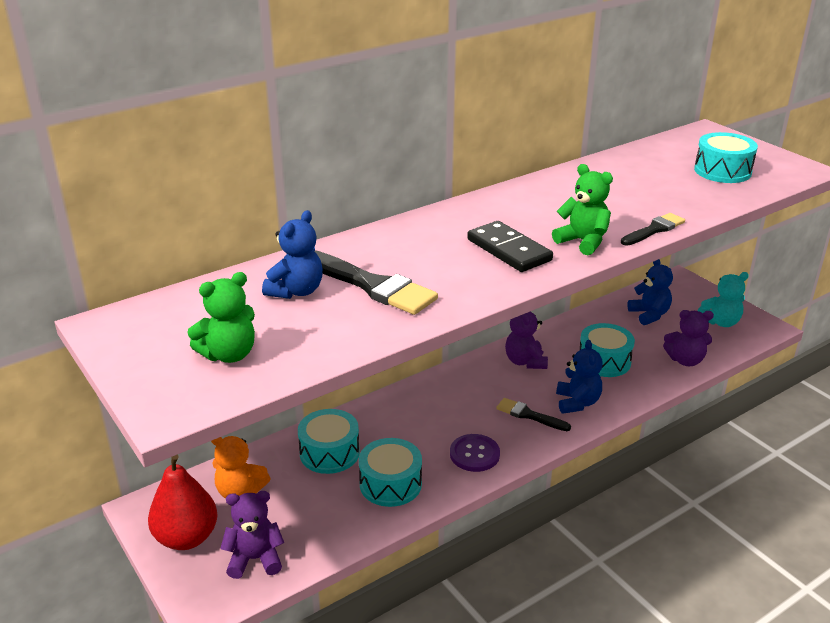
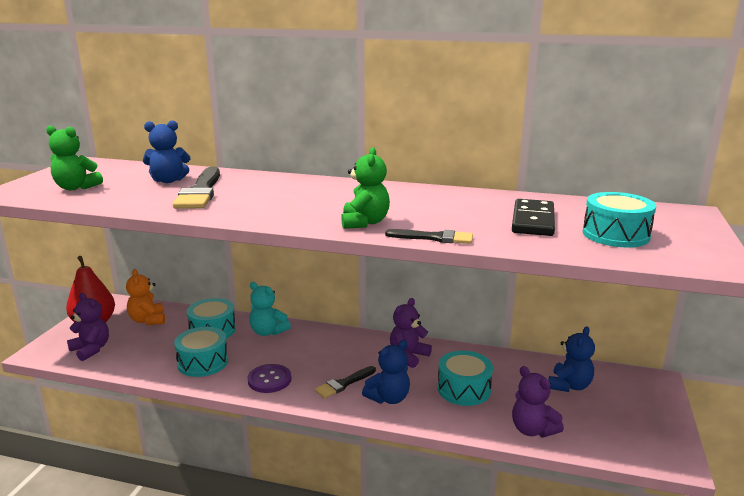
camera: 50 degrees right, 10 degrees down
(508, 250) = (309, 208): black domino -> black domino (532, 221)
(529, 415) = (344, 383): black brush -> black brush turned 120 degrees counterclockwise
(720, 322) = (629, 428): turquoise teddy bear -> turquoise teddy bear (268, 332)

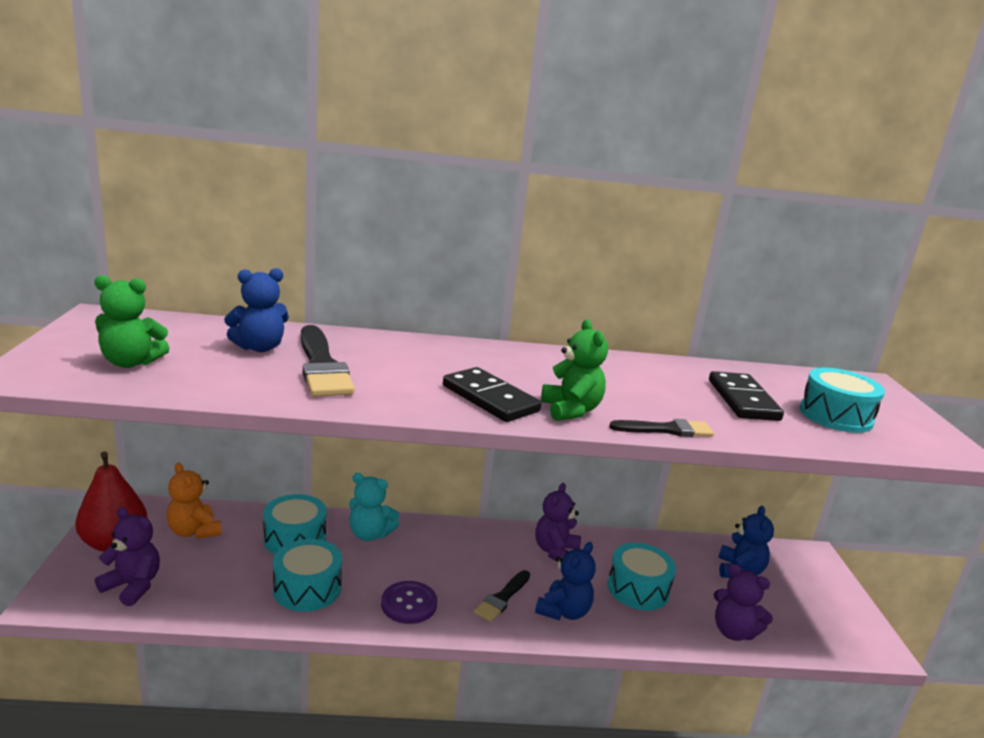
camera: 20 degrees left, 0 degrees up
(306, 214) = (490, 399): none -> black domino

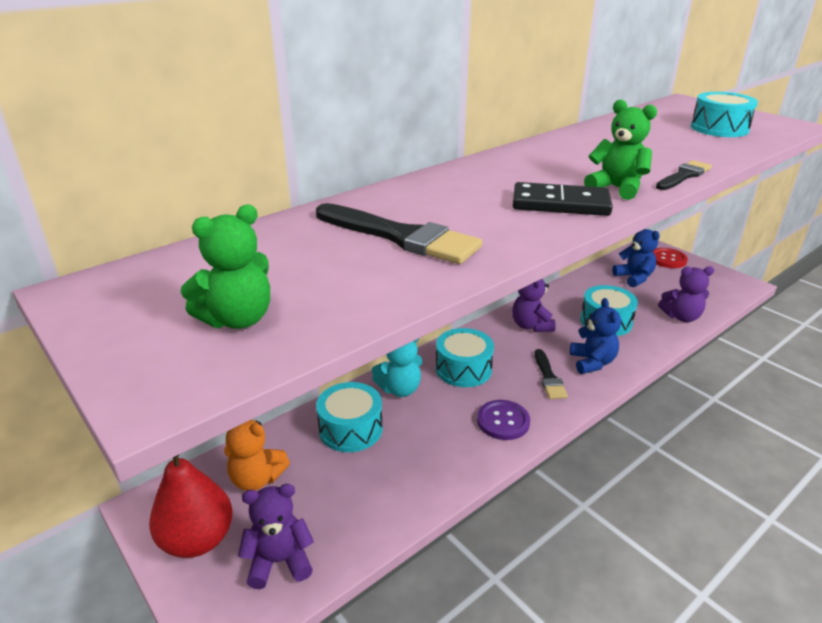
camera: 35 degrees left, 10 degrees up
(259, 347) = (314, 246): blue teddy bear -> none
(307, 588) = (421, 459): turquoise drum -> turquoise drum (463, 369)
(742, 400) = (667, 138): black domino -> none
(815, 575) = (667, 259): none -> red button

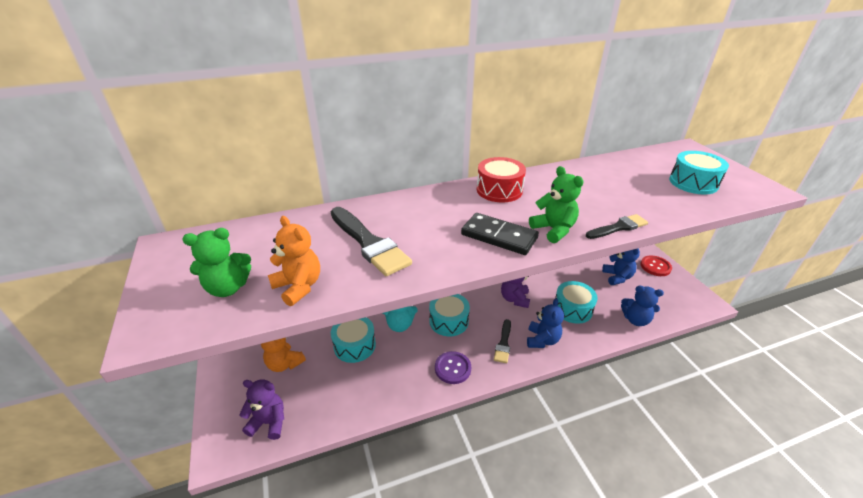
camera: 20 degrees right, 5 degrees up
(197, 540) = (234, 393): red pear -> none
(347, 297) = (298, 287): none -> orange teddy bear
(516, 162) = (499, 190): none -> red drum
(681, 317) = (635, 319): purple teddy bear -> blue teddy bear

